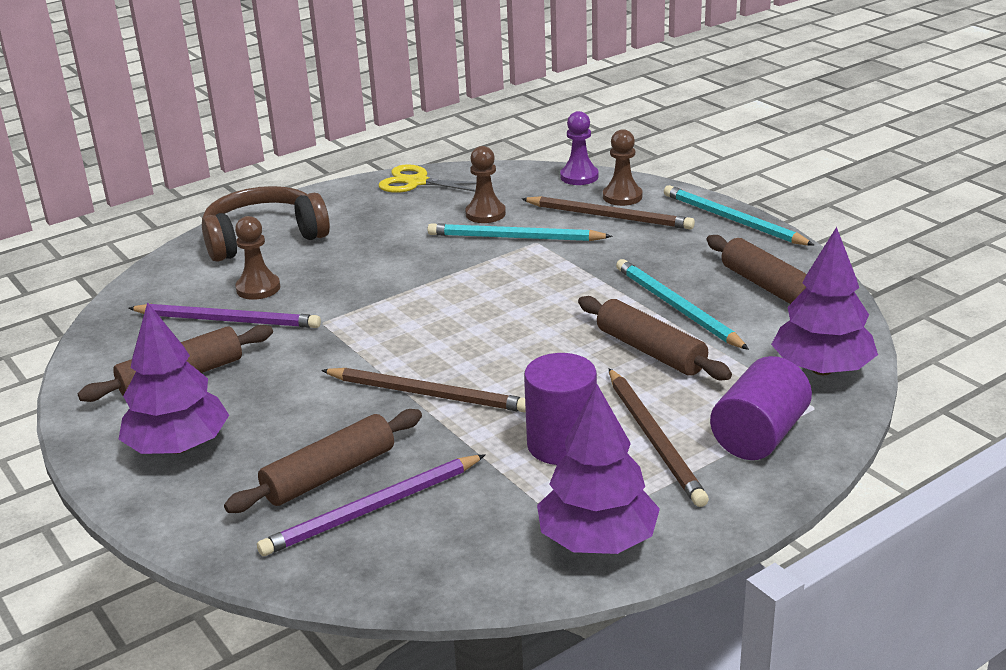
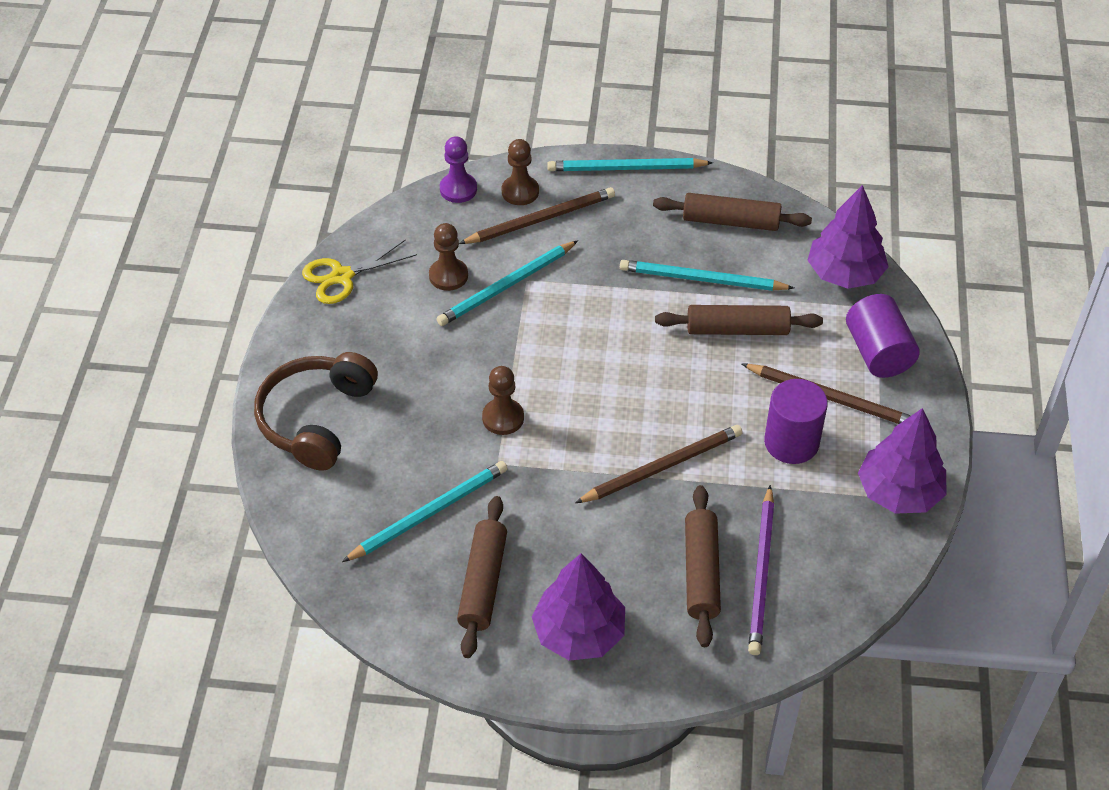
camera: 50 degrees left, 20 degrees up
(228, 320) = (429, 513): purple pencil -> turquoise pencil
(258, 288) = (399, 469): brown pawn -> brown pawn (503, 418)

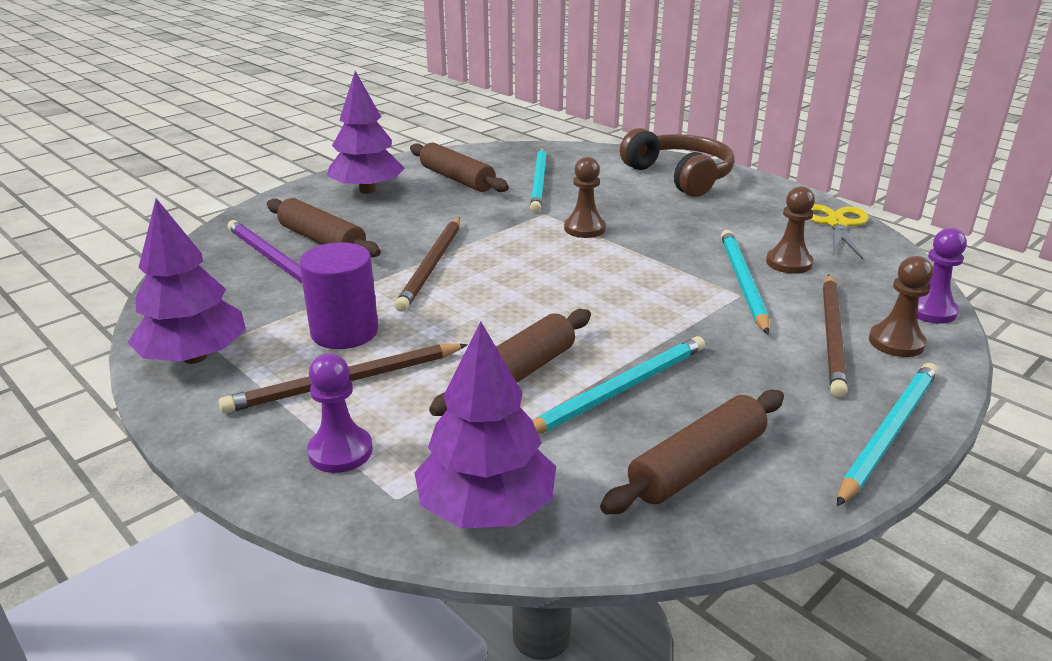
camera: 130 degrees right, 20 degrees down
(878, 352) = (340, 451): purple cylinder -> purple pawn

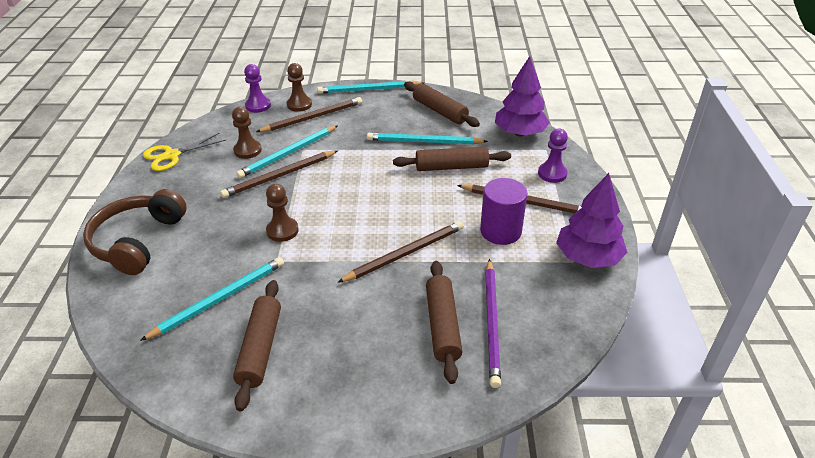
camera: 135 degrees left, 10 degrees up
(367, 190) = (342, 382): purple tree -> none
(694, 260) = (279, 176): none -> brown pencil
(697, 465) = (440, 111): brown rolling pin -> brown rolling pin turned 45 degrees clockwise

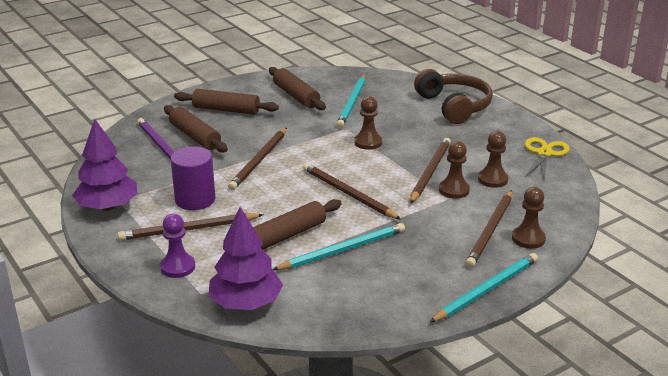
camera: 145 degrees right, 10 degrees down
(258, 106) = (565, 221): purple pawn -> none
(288, 153) = (454, 190): turquoise pencil -> brown pawn
(368, 183) = (348, 194): none -> brown pencil
(440, 111) = (367, 295): brown rolling pin -> brown rolling pin (226, 110)

